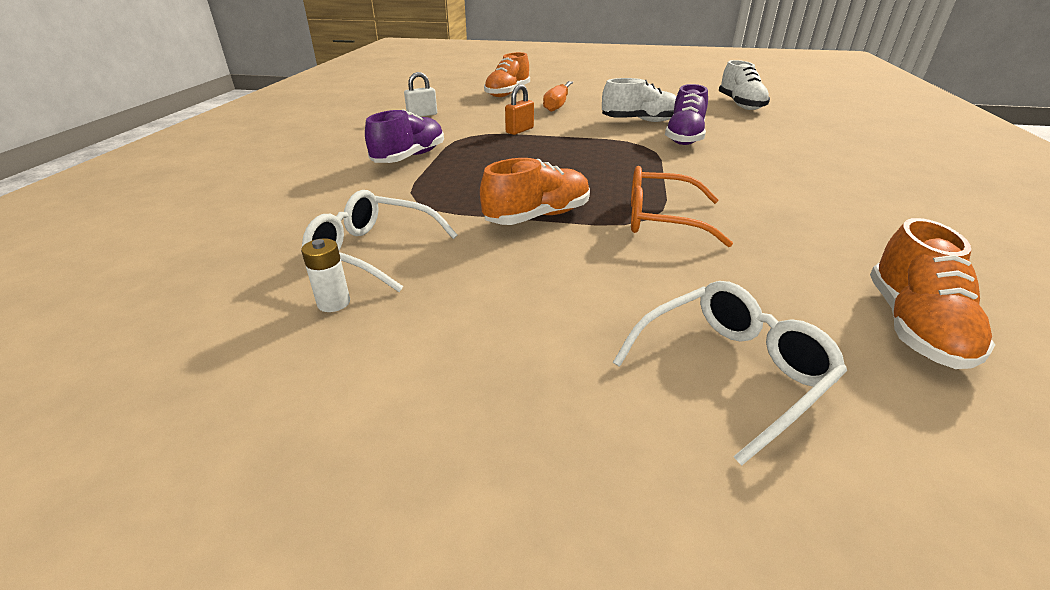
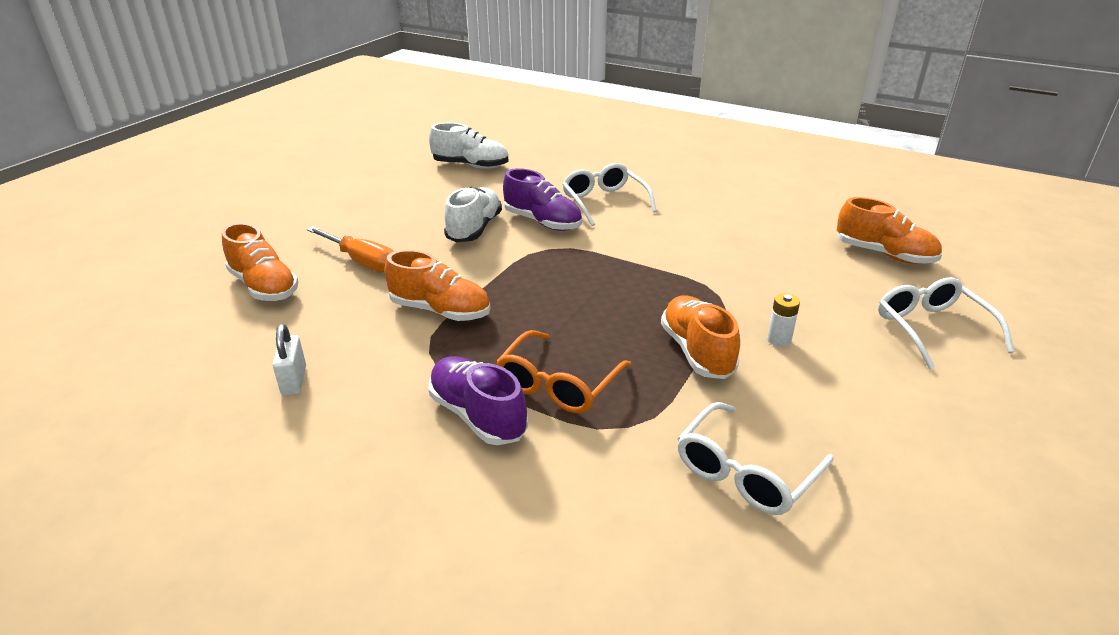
camera: 70 degrees left, 0 degrees up
(333, 303) = (845, 507): white battery -> white battery (779, 340)
(519, 130) = (440, 310): orange padlock -> orange shoe
(661, 219) = (723, 290): orange glasses -> orange glasses (558, 384)
(760, 152) = (604, 202): none -> white glasses

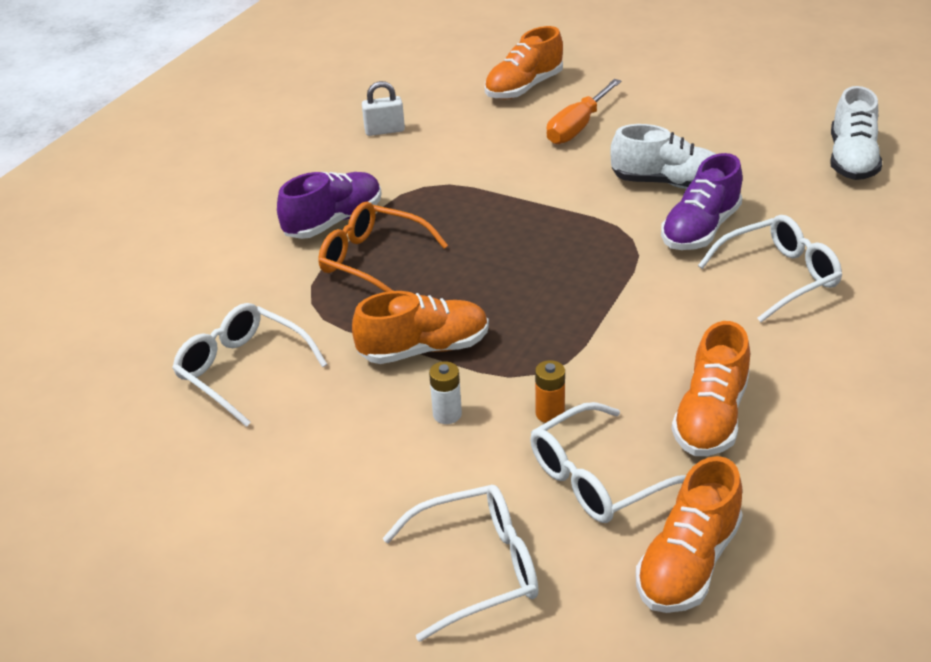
camera: 90 degrees right, 5 degrees up
(440, 310) = (491, 183): orange shoe -> orange shoe (710, 417)
(765, 294) = (550, 413): none -> orange battery
(825, 279) = (597, 478): none -> white glasses

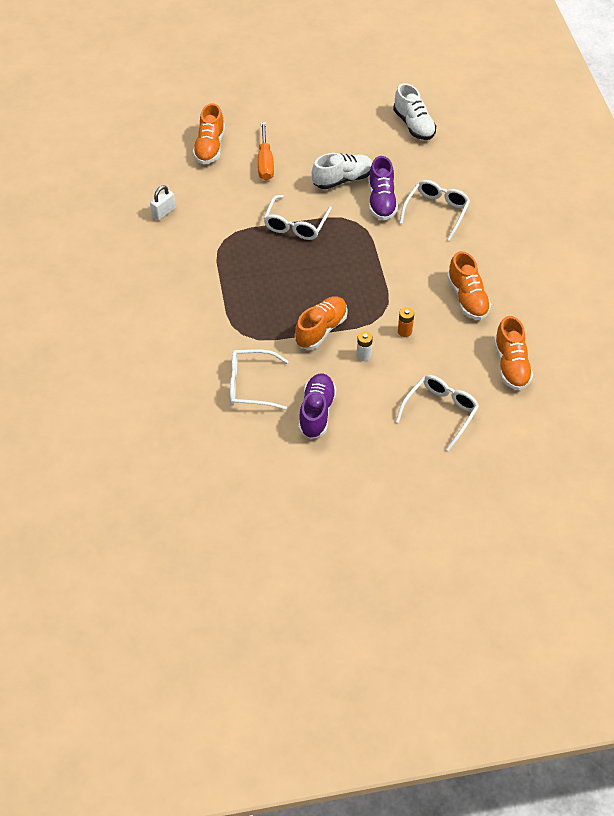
camera: 40 degrees left, 15 degrees up
(334, 221) = (201, 283): purple shoe -> purple shoe (316, 412)
(373, 260) = (246, 295): orange glasses -> none
(597, 478) = (449, 349): white glasses -> white glasses (296, 225)

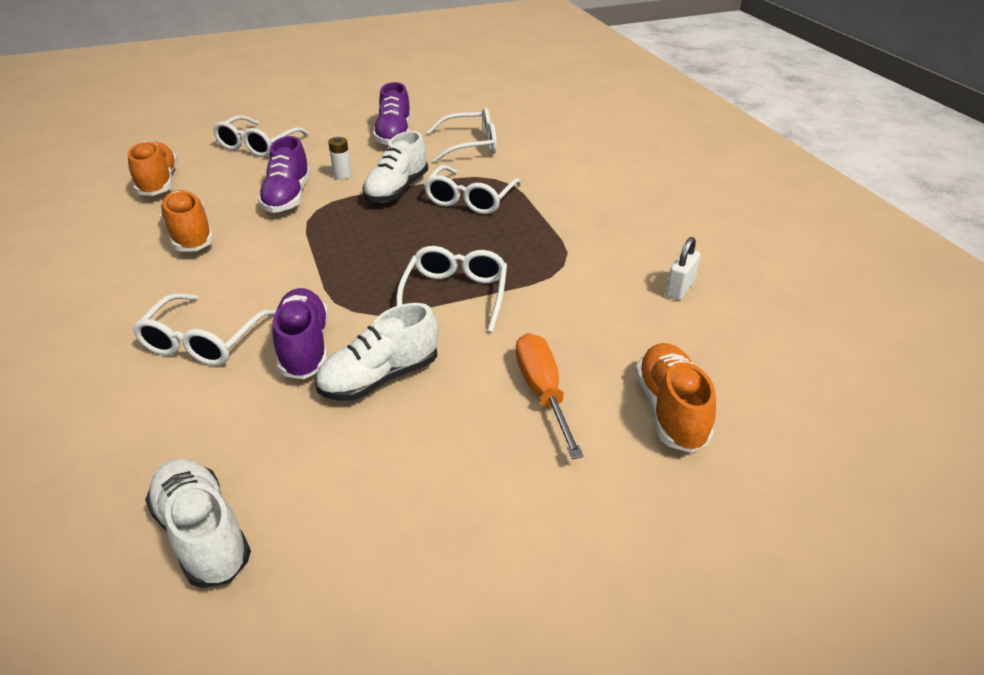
camera: 170 degrees right, 15 degrees down
(267, 310) = (470, 199): none -> white glasses
(321, 329) = (397, 190): orange shoe -> white shoe
(404, 331) = (288, 197): orange battery -> purple shoe

